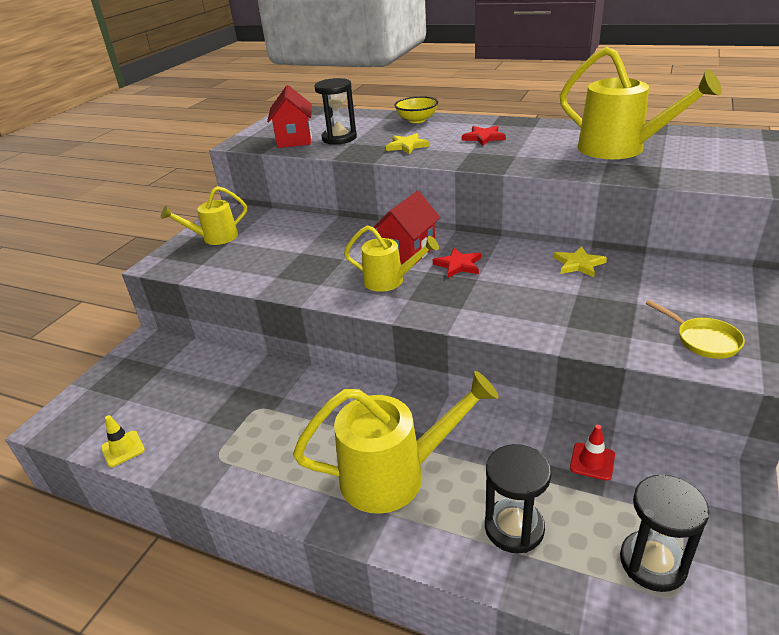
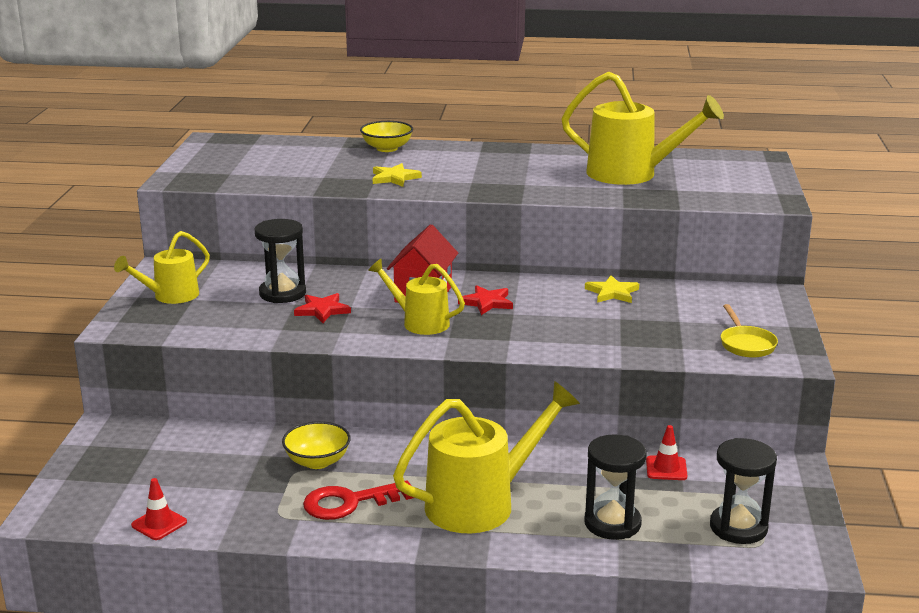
camera: 20 degrees left, 10 degrees down
(123, 449) = (159, 524): yellow traffic cone -> red traffic cone
(278, 400) = (317, 461): none -> yellow bowl
(281, 453) = (349, 503): none -> red key
(294, 139) = (245, 175): red house -> none
(339, 138) = (303, 172): black hourglass -> black hourglass (282, 293)
(390, 281) = (419, 322): yellow watering can -> yellow watering can turned 150 degrees counterclockwise
(483, 137) = (479, 166): red star -> red star (322, 310)
(703, 340) = (746, 344): yellow pan -> yellow pan turned 45 degrees clockwise

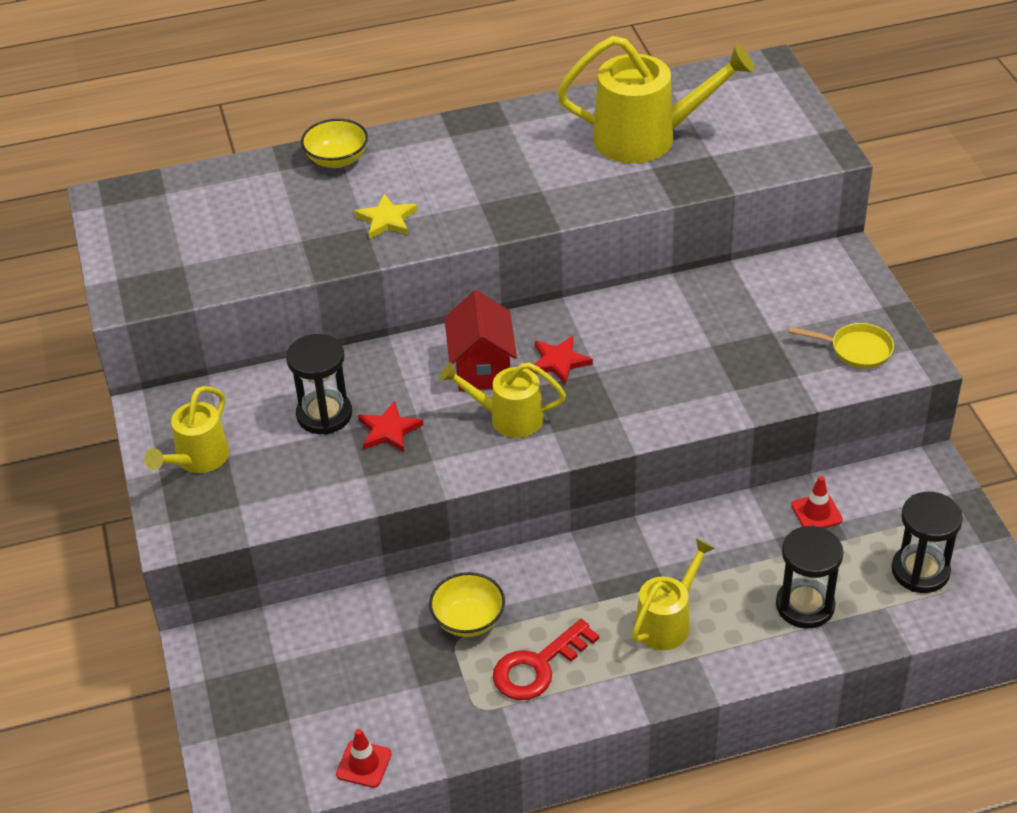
camera: 20 degrees left, 20 degrees up
(482, 503) = (668, 621): yellow watering can -> yellow watering can, size x0.59
(612, 292) = (680, 304): yellow star -> none
(746, 344) = (856, 350): yellow pan -> yellow pan turned 45 degrees counterclockwise

